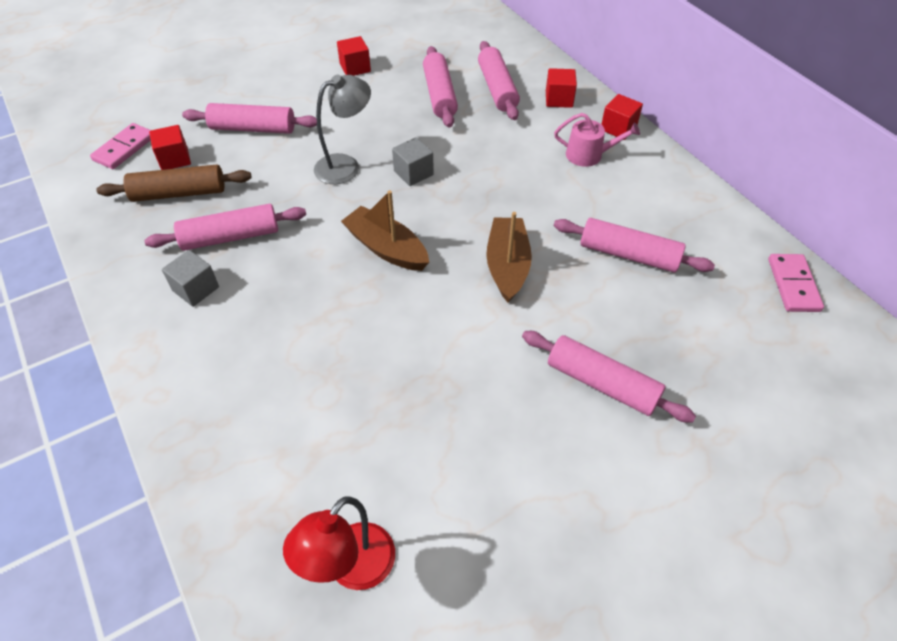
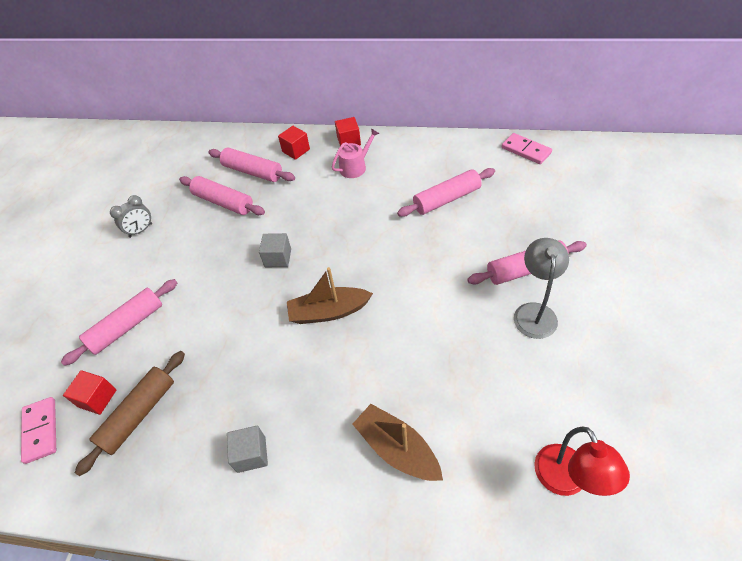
camera: 45 degrees left, 0 degrees up
(230, 237) = (222, 402): pink rolling pin -> none
(345, 165) = (230, 291): grey lamp -> grey lamp (534, 312)
(355, 68) = (141, 230): red cube -> grey clock
(507, 266) = (403, 258): brown boat -> brown boat (397, 449)

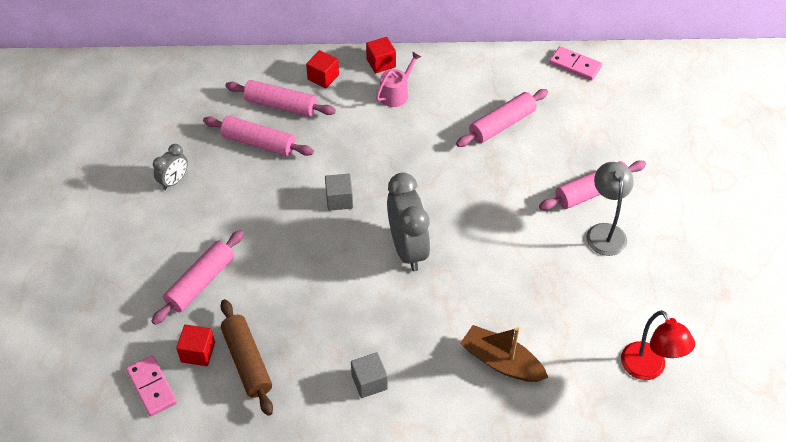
camera: 15 degrees left, 0 degrees up
(139, 414) = (247, 362): brown rolling pin -> brown rolling pin turned 45 degrees counterclockwise
(329, 312) = (407, 249): brown boat -> grey clock

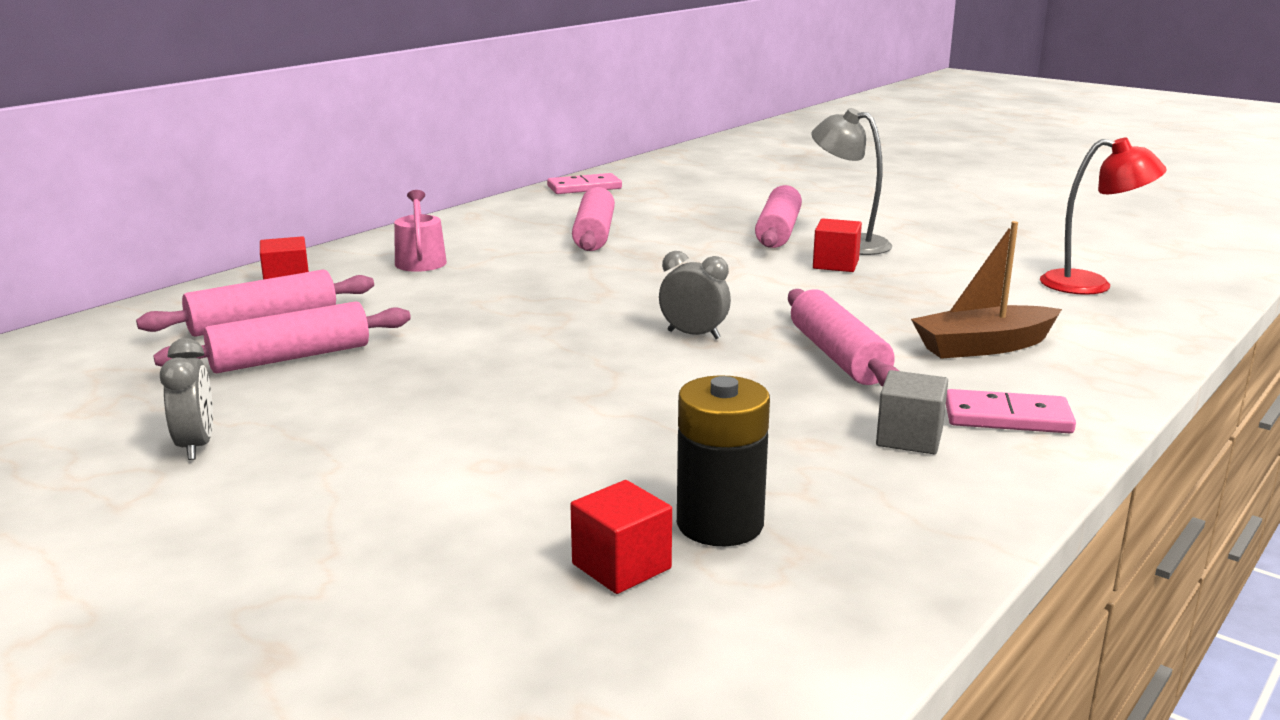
camera: 50 degrees left, 30 degrees down
(151, 387) = (629, 657): pink domino -> pink domino (1007, 418)
(200, 282) = (464, 503): pink rolling pin -> pink rolling pin (838, 356)
(247, 362) = (720, 524): brown rolling pin -> black battery
(339, 200) = (520, 344): grey cube -> none
(381, 63) = (352, 252): red cube -> red cube (835, 264)
(407, 249) = (693, 335): grey clock -> grey clock, size x0.53

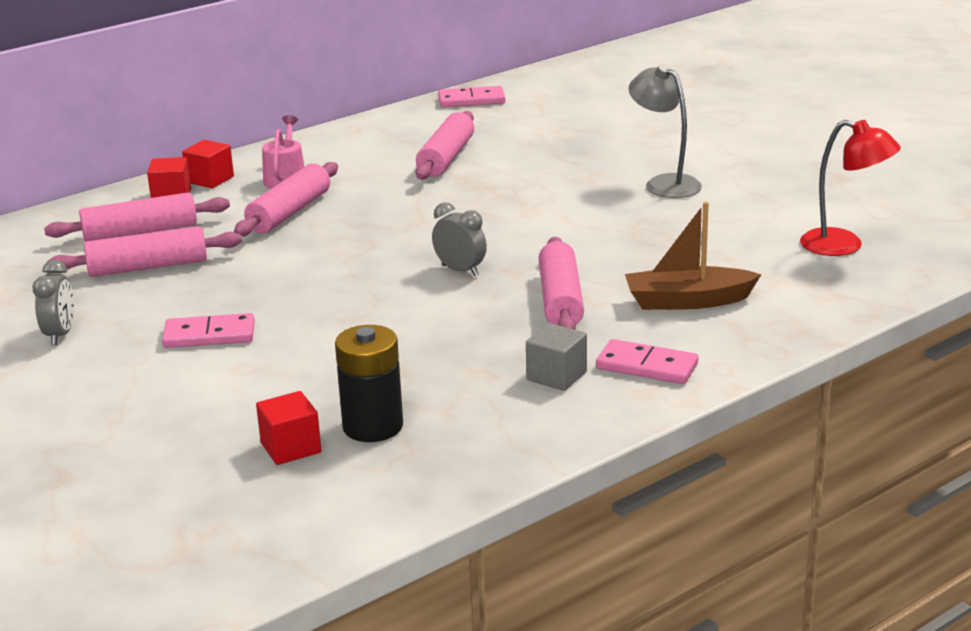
camera: 15 degrees right, 5 degrees up
(415, 429) = (209, 335): none -> pink domino
(778, 232) = (611, 165): pink rolling pin -> pink rolling pin (289, 213)
(835, 264) = (633, 206): red cube -> red cube (210, 179)

